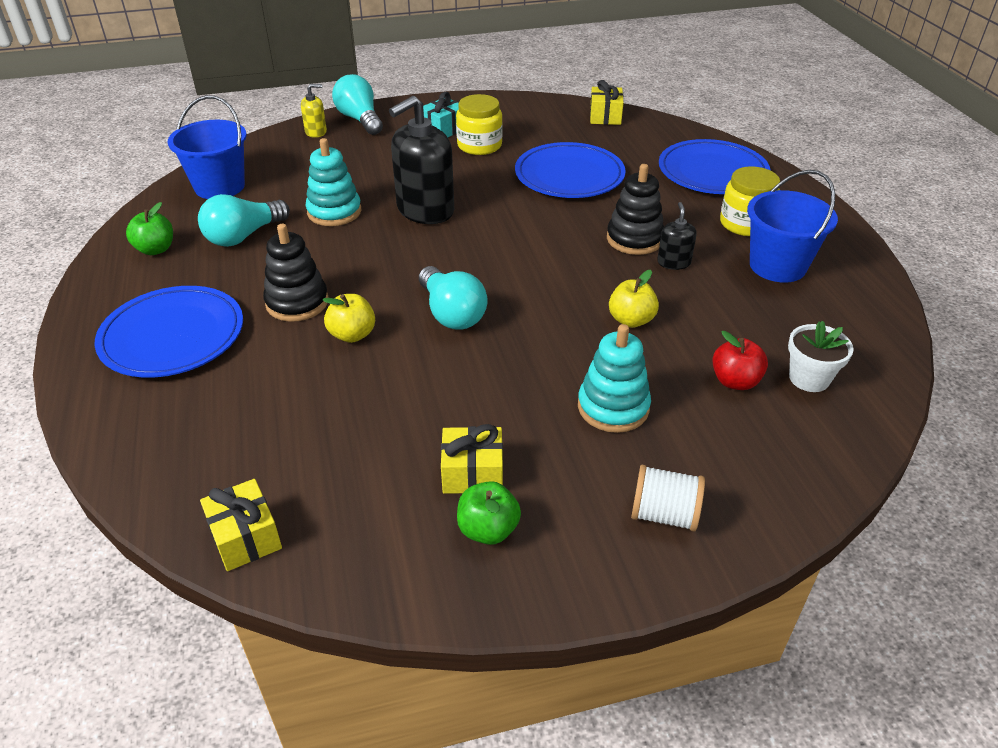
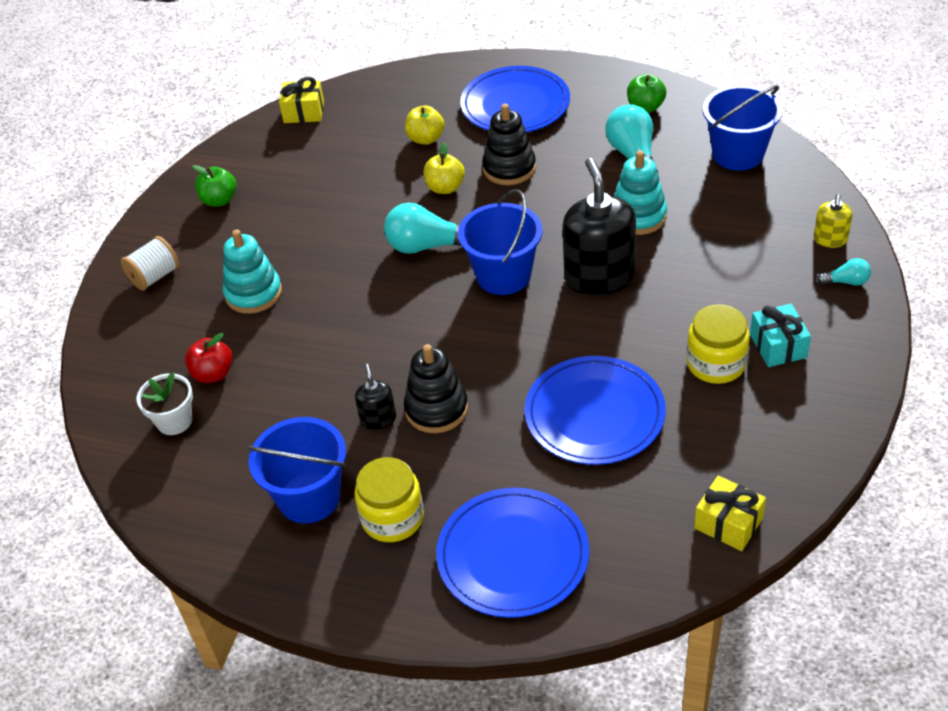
camera: 125 degrees right, 5 degrees up
(360, 120) = (846, 282): turquoise light bulb -> turquoise light bulb, size x0.51
(459, 256) = (503, 275): none -> blue bucket
(472, 473) = (264, 207): yellow gift -> none
(631, 320) = (329, 348): yellow apple -> yellow apple (426, 139)
(673, 262) = (378, 419): black soap dispenser -> black soap dispenser turned 135 degrees counterclockwise

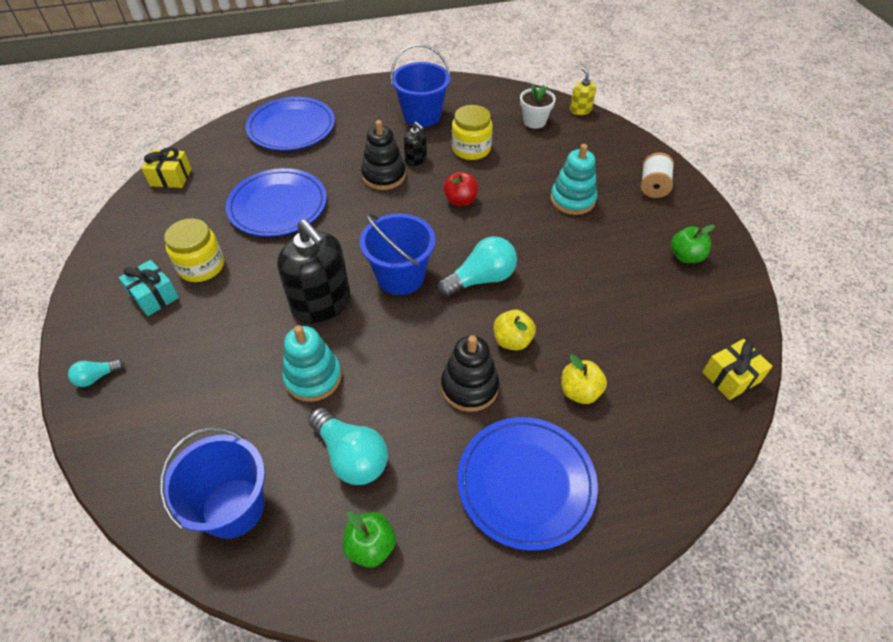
camera: 145 degrees right, 5 degrees up
(213, 374) = (541, 148): red apple -> red apple (460, 200)
(392, 518) = (369, 122): yellow jar -> yellow jar (471, 149)
(830, 239) = (114, 421): yellow soap dispenser -> yellow soap dispenser (580, 110)

